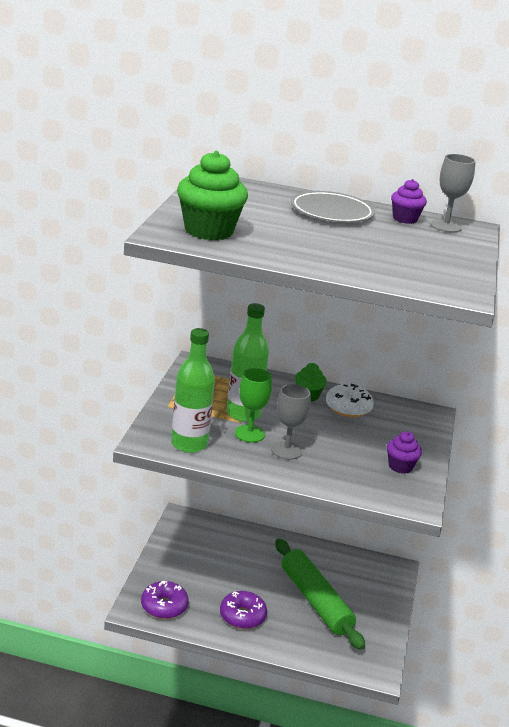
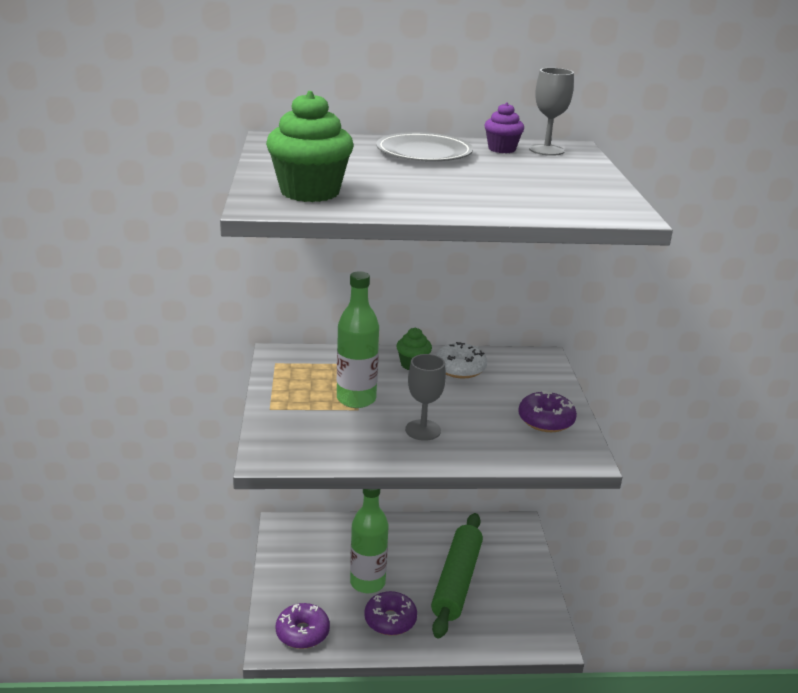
camera: 15 degrees left, 0 degrees up
(189, 444) = (315, 447): green bottle -> green bottle (367, 583)
(249, 434) = (374, 420): green goblet -> none
(315, 601) = (457, 581): green rolling pin -> green rolling pin turned 60 degrees clockwise
(400, 466) = (546, 420): purple cupcake -> purple donut

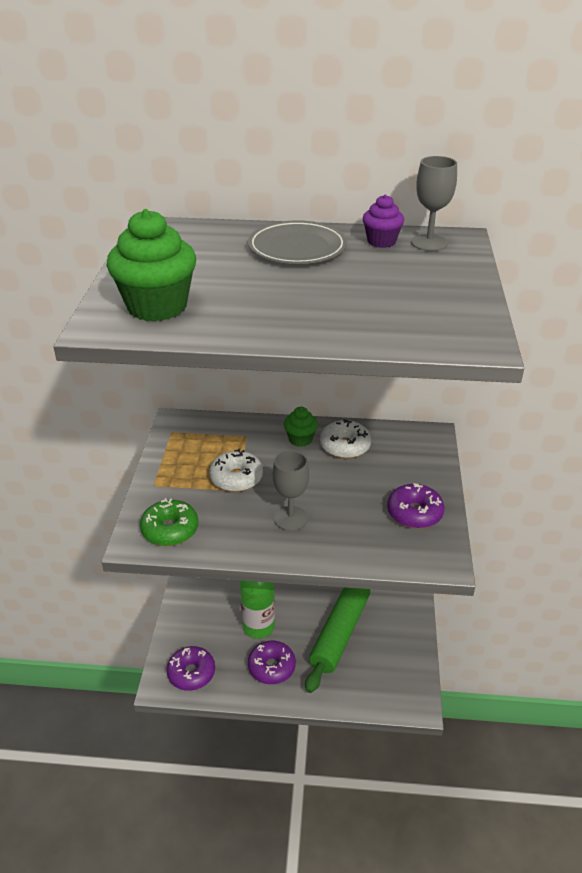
camera: 10 degrees right, 10 degrees up
(299, 445) = (170, 530): none -> green donut
(356, 399) = (236, 478): green bottle -> white donut

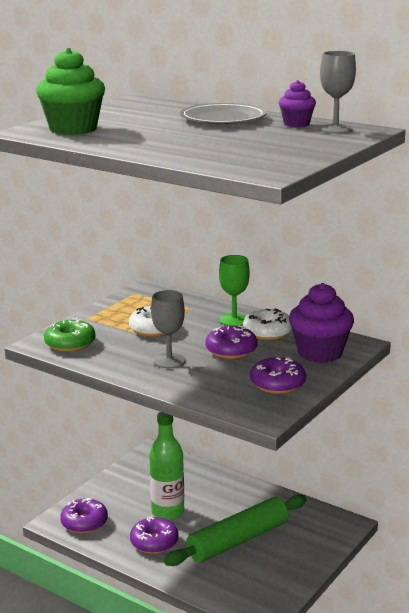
camera: 30 degrees right, 15 degrees down
(300, 439) = (234, 320): green cupcake -> green goblet
(334, 482) = (231, 350): none -> purple donut
(412, 458) = (320, 353): none -> purple cupcake

